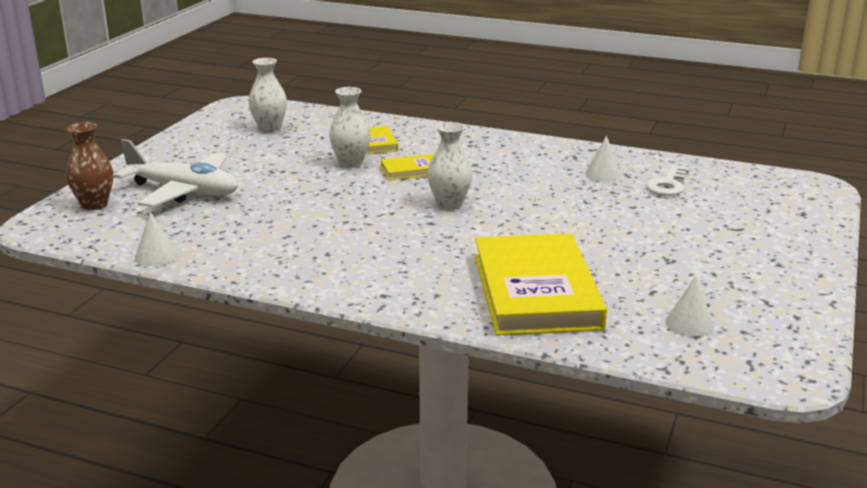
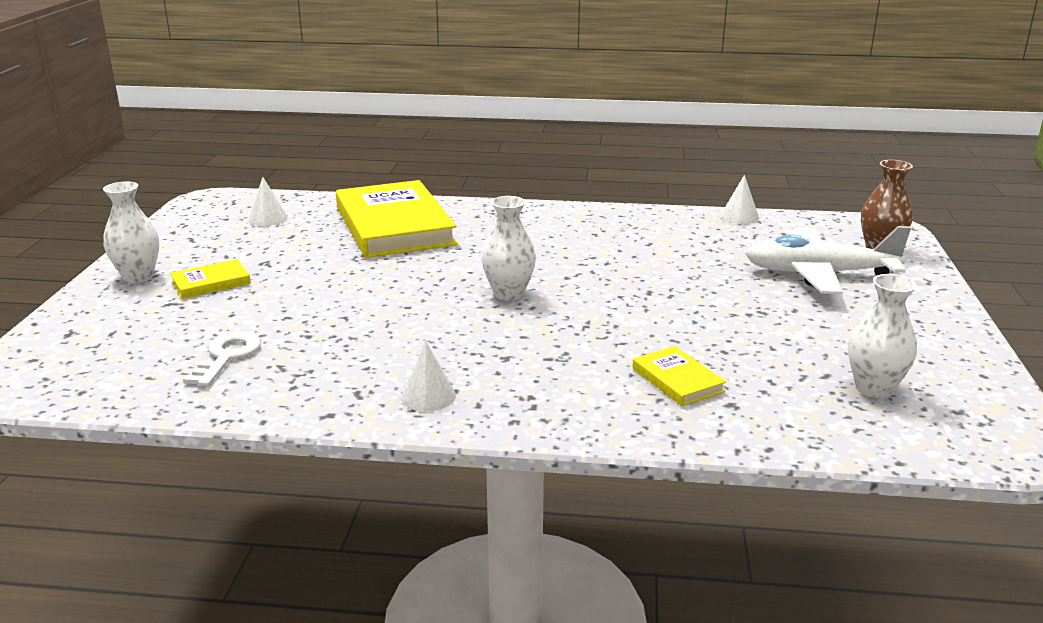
camera: 165 degrees right, 0 degrees up
(351, 163) = (676, 337): white vase -> white vase (138, 276)
(411, 170) = (587, 335): yellow book -> yellow book (211, 283)
(603, 174) = (316, 363): white cone -> white cone (428, 396)

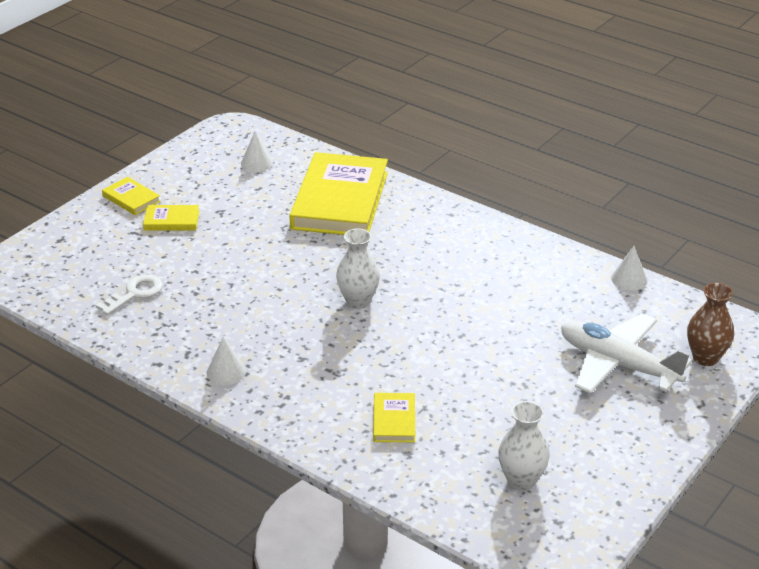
camera: 30 degrees right, 10 degrees up
(138, 276) = (131, 199): white vase -> yellow book

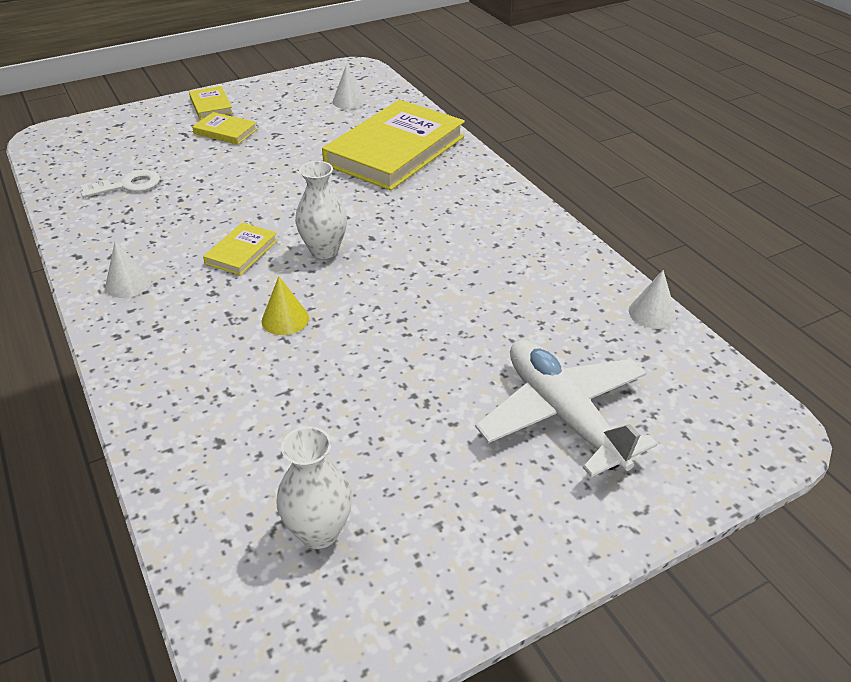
camera: 25 degrees right, 5 degrees up
(376, 361) = (285, 319): none -> yellow cone
(394, 420) = (241, 395): yellow book -> yellow book (242, 252)
(705, 358) = (690, 445): brown vase -> none

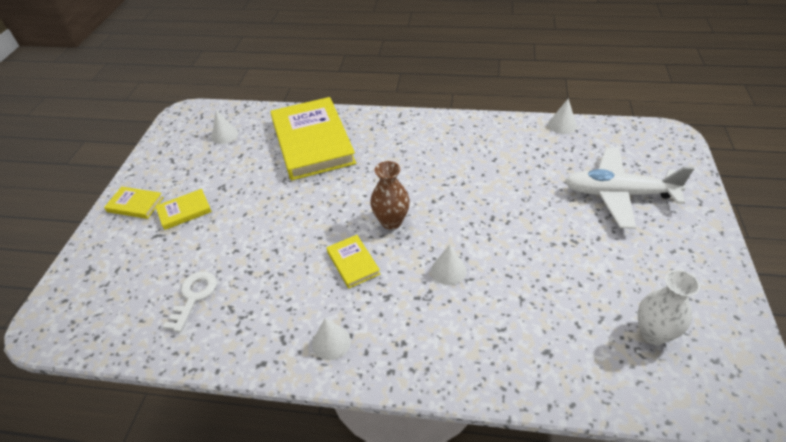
camera: 50 degrees left, 5 degrees up
(285, 319) = (448, 270): yellow cone -> white cone
(324, 250) = (391, 221): white vase -> brown vase

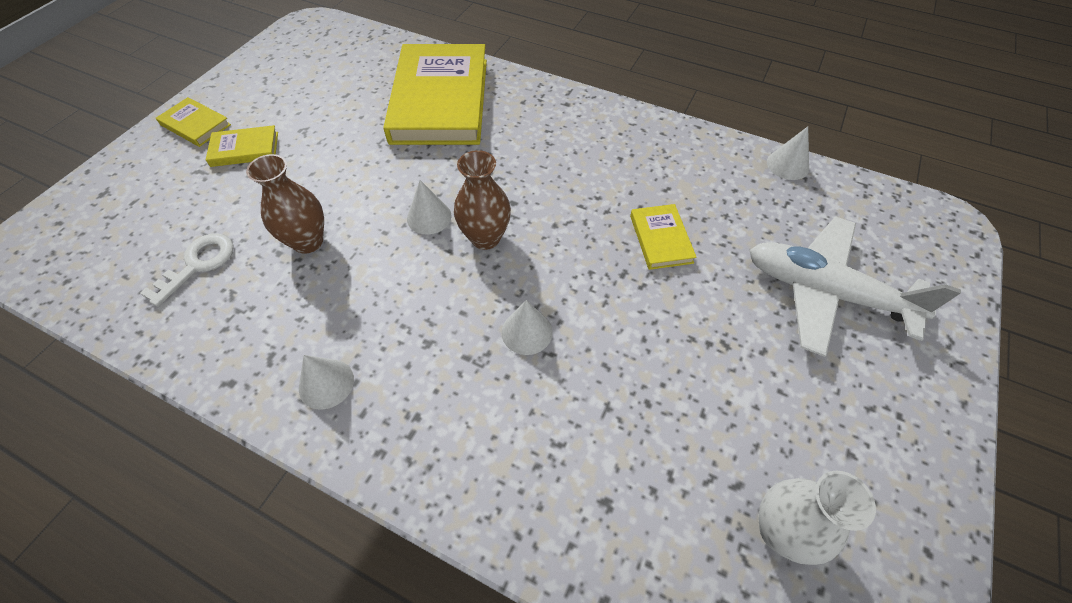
camera: 15 degrees right, 10 degrees up
(225, 135) = (340, 63): white cone -> white cone (429, 217)
(267, 258) = (308, 241): none -> brown vase
(353, 263) = (408, 281): yellow book -> yellow book (661, 239)

